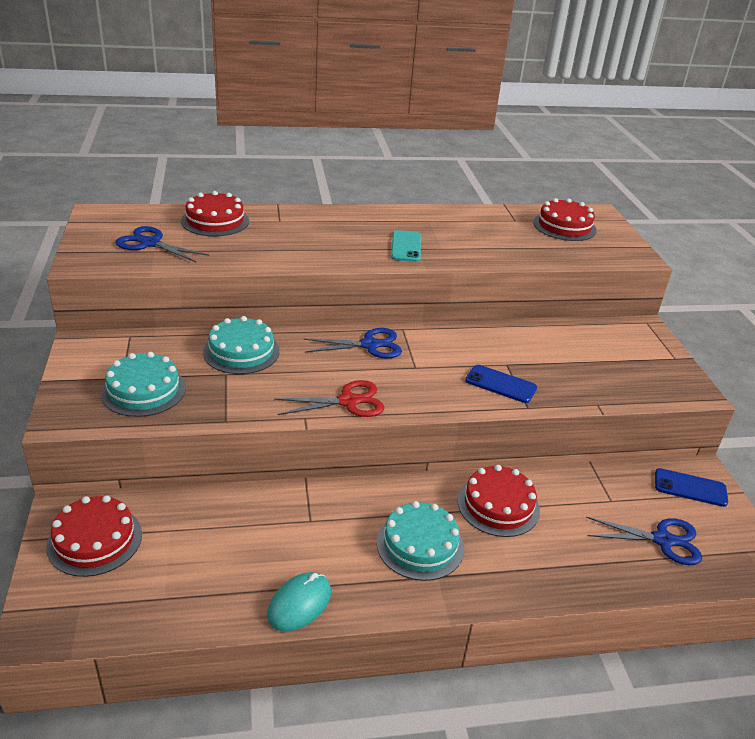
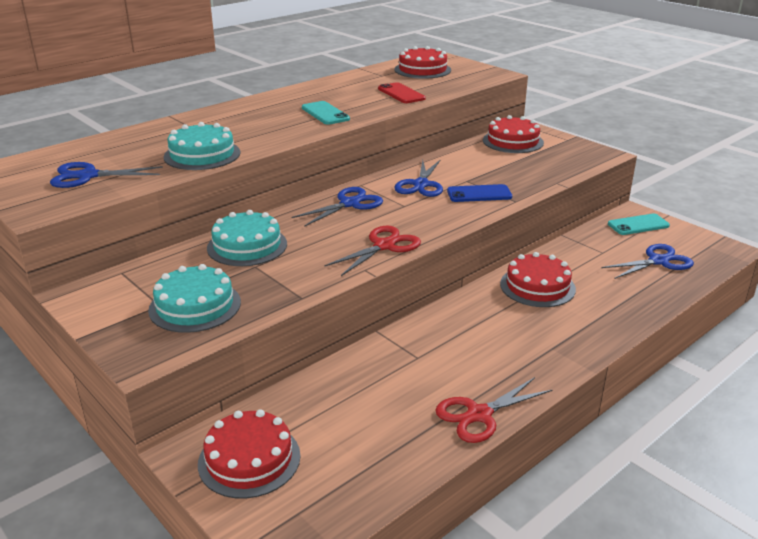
camera: 30 degrees left, 5 degrees down
(215, 221) = (128, 142): red cake -> red cake (513, 141)
(299, 604) = (479, 415): turquoise mouse -> red scissors
(420, 545) = (516, 335): turquoise cake -> turquoise cake (202, 155)
(457, 351) = (421, 184): none -> blue scissors
(505, 248) = (401, 94): none -> red phone
(690, 488) = (638, 225): blue phone -> turquoise phone

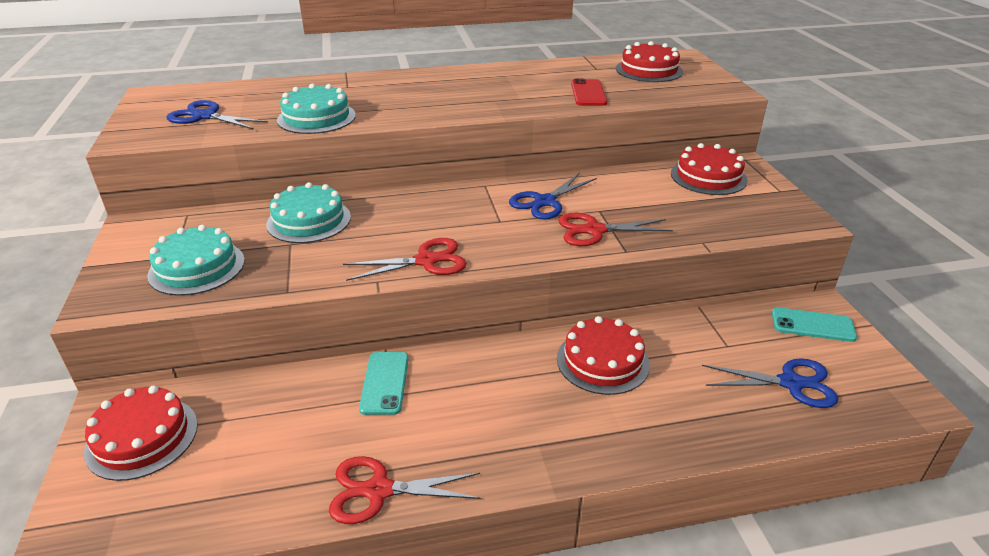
camera: 30 degrees right, 5 degrees up
(325, 113) = (482, 99): turquoise phone -> turquoise phone (385, 383)
(349, 204) = (449, 203): blue scissors -> none
(479, 194) = (594, 230): blue phone -> red scissors

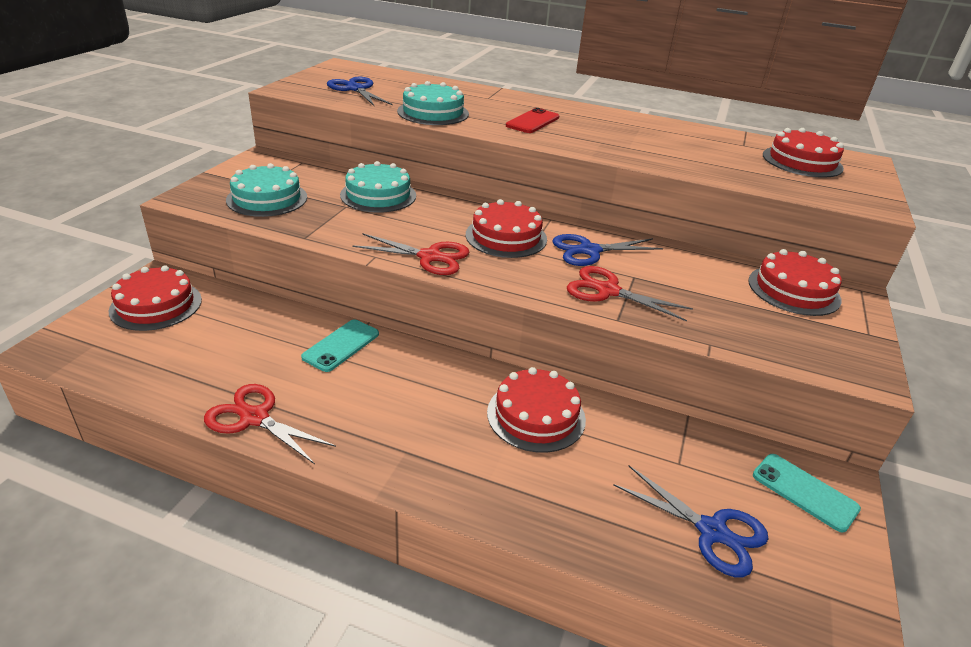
camera: 30 degrees right, 0 degrees up
(468, 216) = (506, 237): none -> red cake
(588, 93) = (704, 162): red phone -> red phone (532, 121)

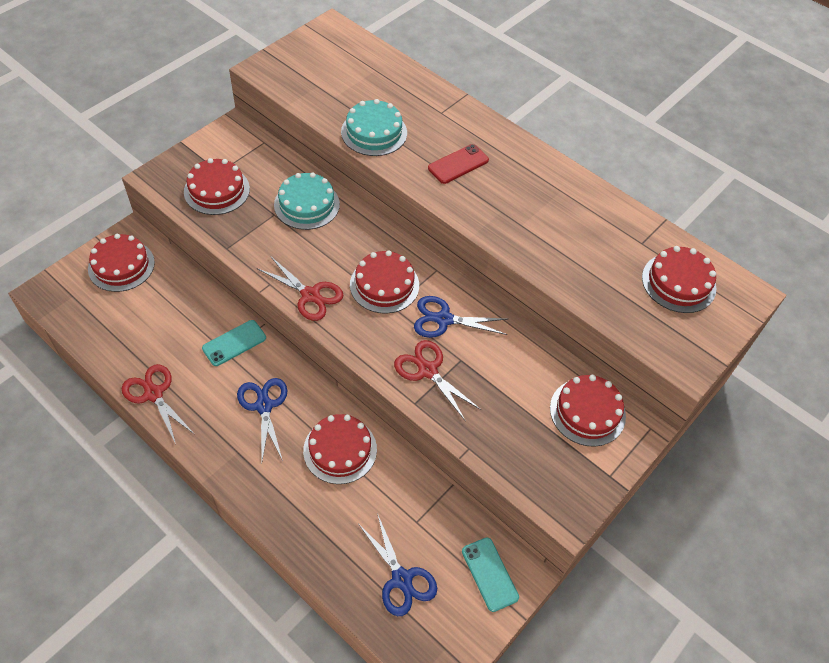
camera: 20 degrees right, 20 degrees up
(267, 198) = (217, 190): turquoise cake -> red cake
(355, 89) = (324, 77): blue scissors -> blue scissors (264, 406)

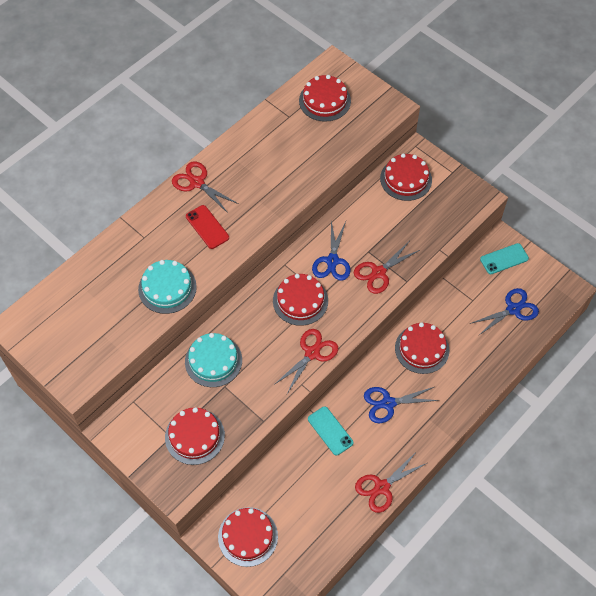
camera: 85 degrees left, 5 degrees up
(521, 155) = (197, 183): none -> red scissors

